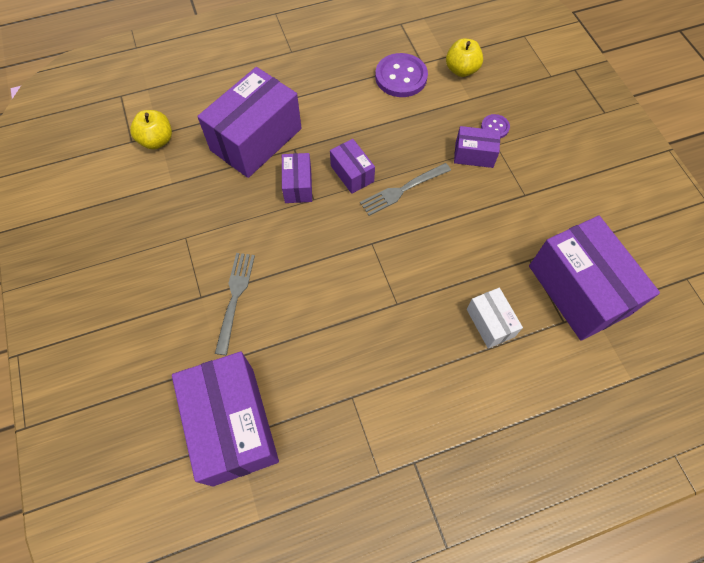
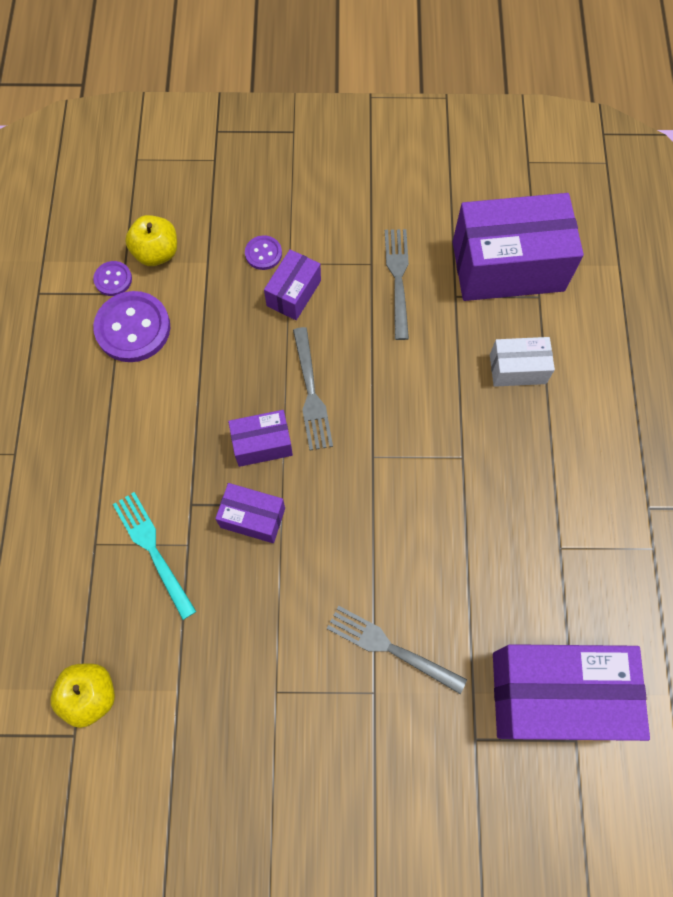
camera: 70 degrees left, 5 degrees up
(256, 139) = (153, 550): purple box -> turquoise fork
(430, 55) = (113, 279): none -> purple button
(522, 216) = (398, 279): none -> grey fork

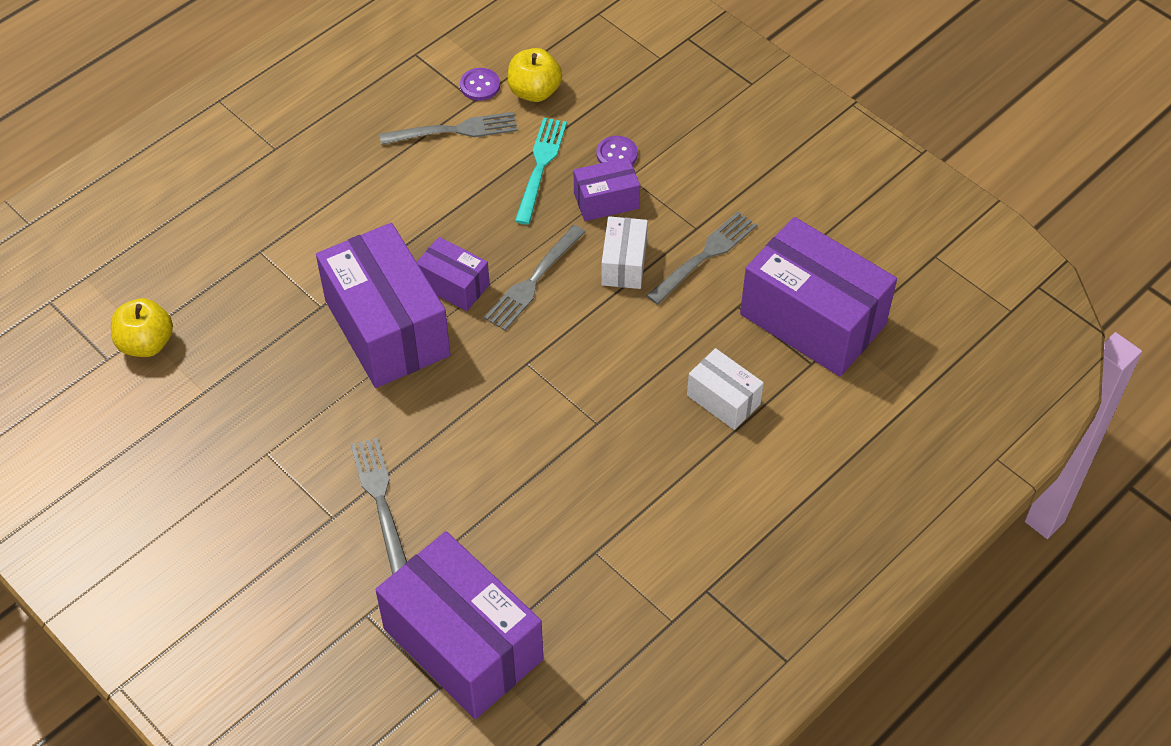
camera: 45 degrees right, 15 degrees down
(133, 328) = (454, 130): purple button -> grey fork
(153, 550) = (293, 289): turquoise fork -> turquoise fork (540, 166)
(252, 517) = (387, 328): purple box -> purple box, size x2.03
(355, 329) = (624, 264): none -> white box

